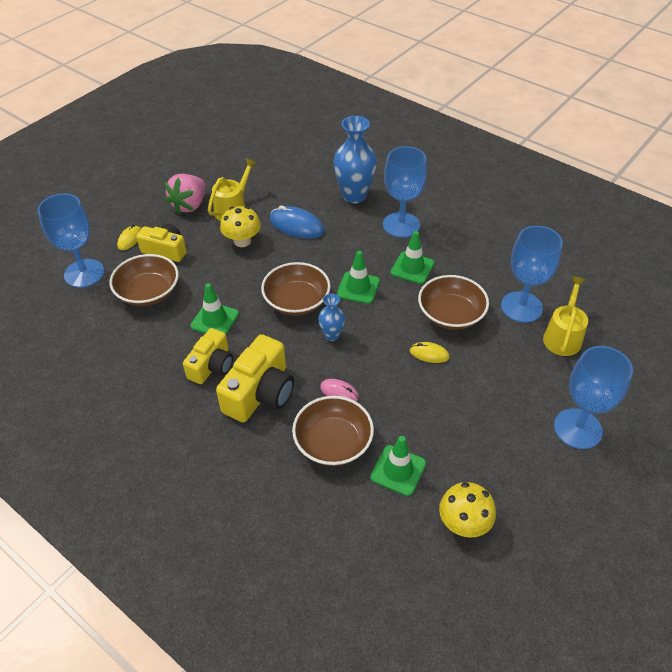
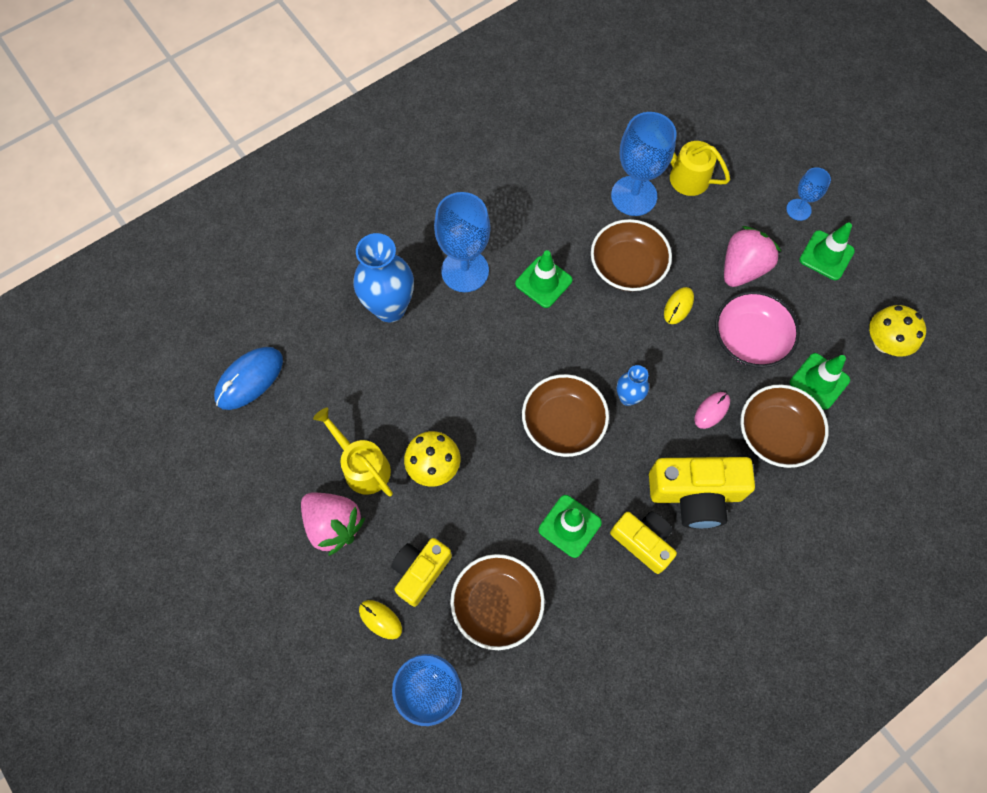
camera: 75 degrees left, 20 degrees up
(260, 393) = (695, 494): yellow camera -> yellow camera turned 135 degrees clockwise
(296, 225) = (425, 392): blue mouse -> blue mouse (249, 379)
(358, 288) = (560, 349): green traffic cone -> green traffic cone (826, 255)
(419, 409) = (749, 339): none -> pink bowl
(489, 393) = (742, 268): none -> pink strawberry
(578, 428) = (798, 209): blue goblet -> blue goblet, size x0.54

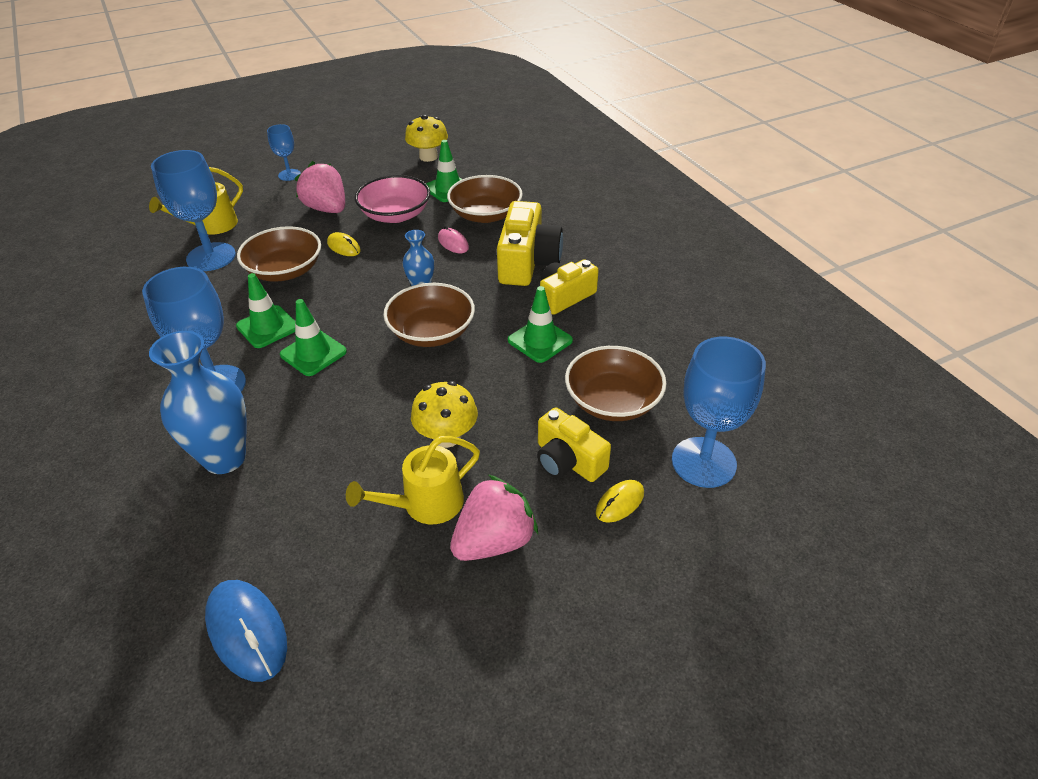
camera: 80 degrees left, 25 degrees down
(826, 255) = (339, 169): green traffic cone -> green traffic cone (313, 353)

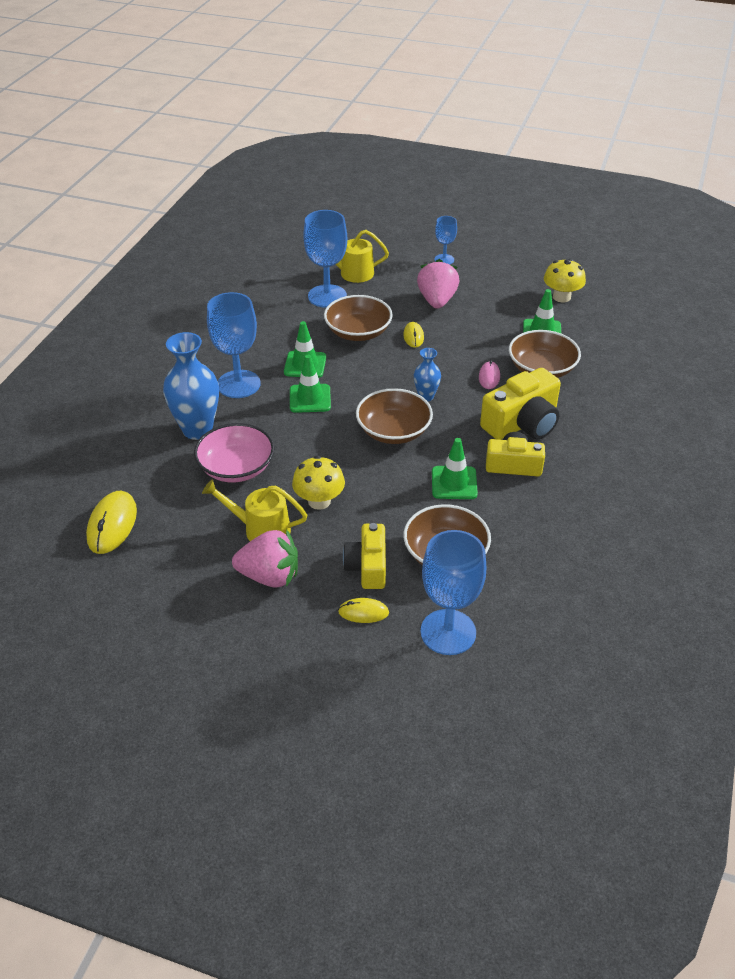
camera: 45 degrees right, 0 degrees up
(247, 631) = (112, 525): blue mouse -> yellow mouse
(395, 215) = (477, 332): pink bowl -> pink bowl (236, 468)

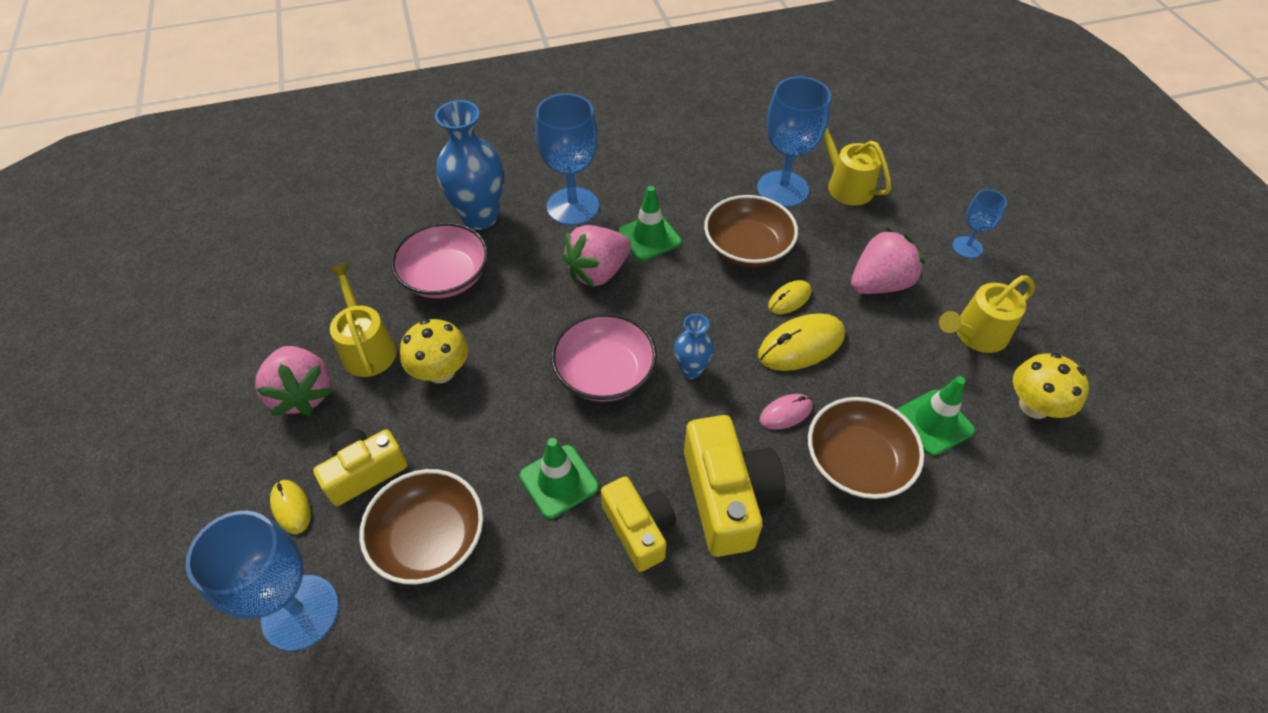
camera: 55 degrees right, 10 degrees up
(112, 525) = (307, 238): yellow mouse -> yellow mouse (801, 345)
(310, 398) = (598, 272): green traffic cone -> pink strawberry
(393, 431) = (604, 373): brown bowl -> pink bowl
(503, 290) = (975, 335): none -> yellow watering can
(522, 423) = (728, 497): yellow camera -> yellow camera turned 120 degrees counterclockwise

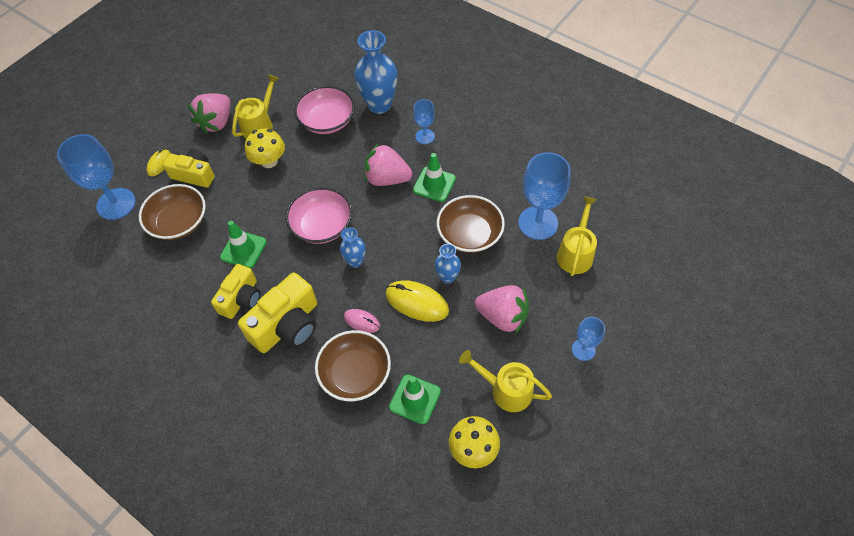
camera: 55 degrees right, 5 degrees up
(573, 206) = (425, 136): blue goblet -> blue goblet, size x0.54
(789, 299) = (447, 277): yellow mouse -> blue vase

